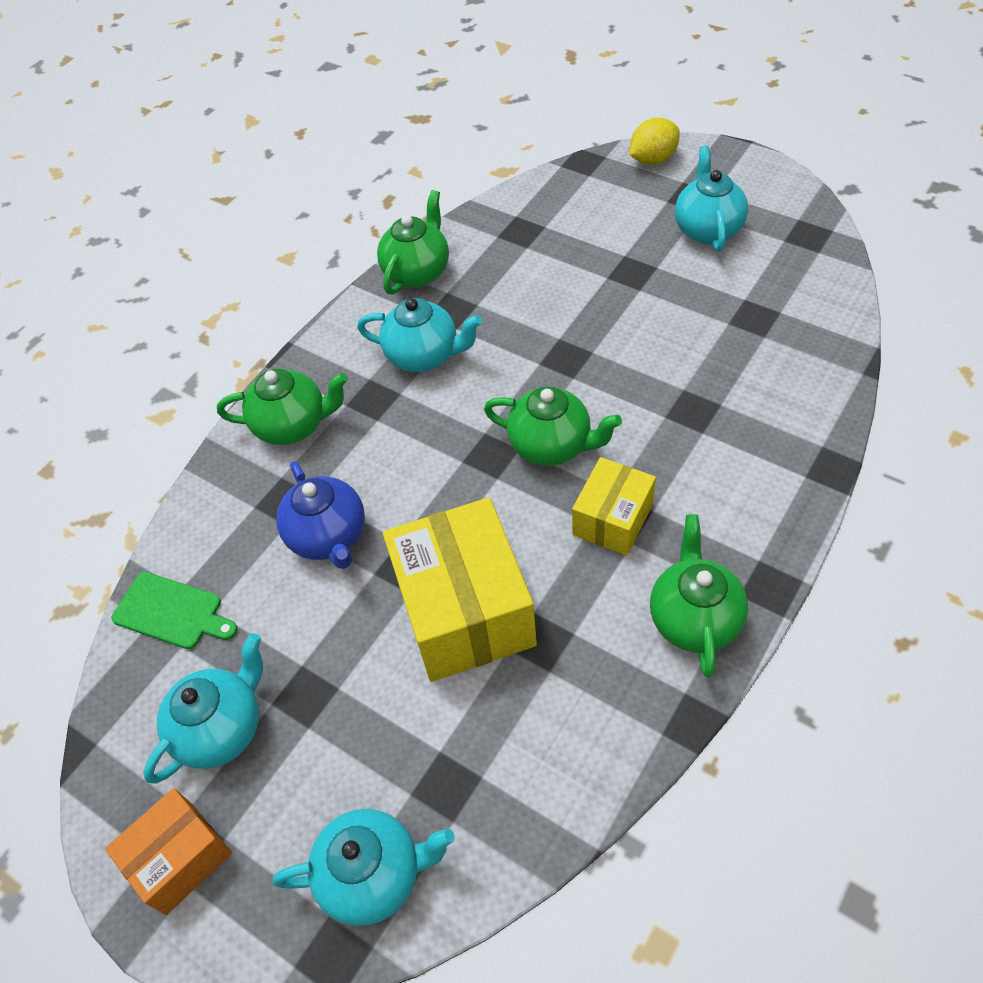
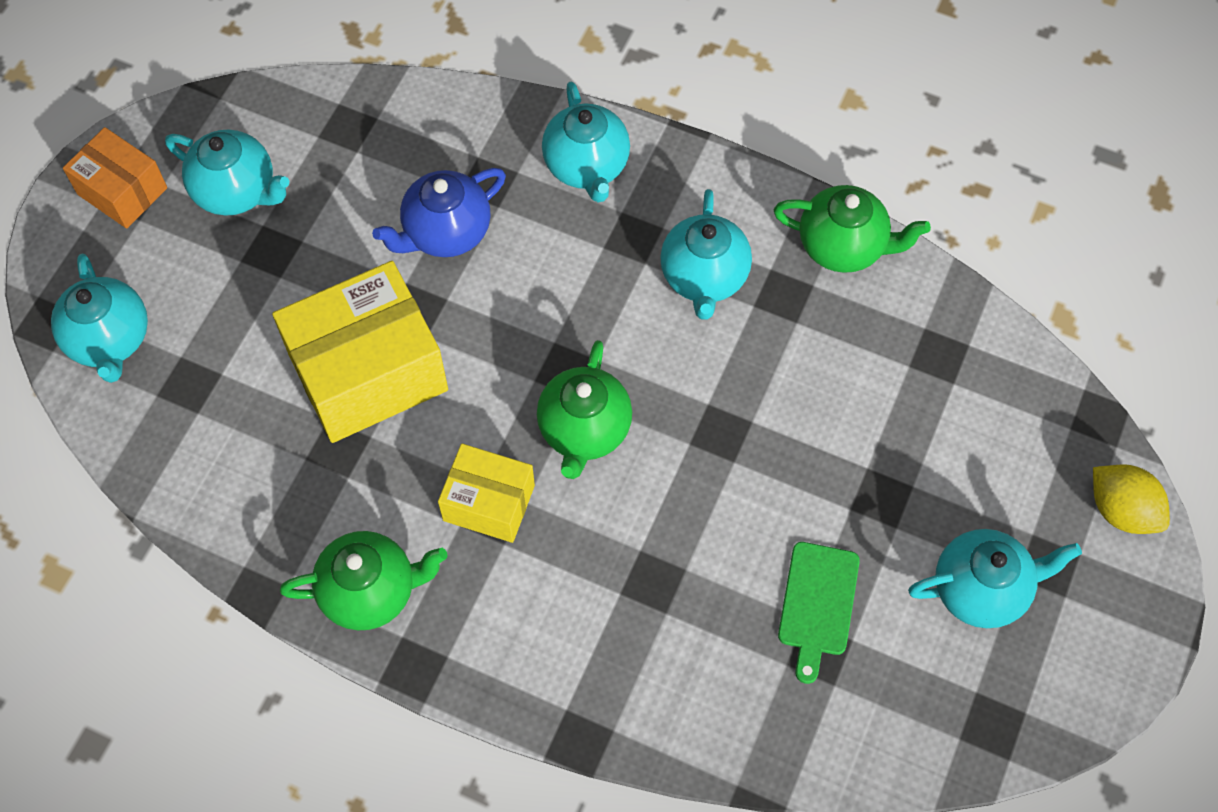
camera: 75 degrees right, 10 degrees up
(172, 612) = (352, 118): green cutting board -> green cutting board (817, 604)
(293, 425) = (587, 167): green teapot -> turquoise teapot

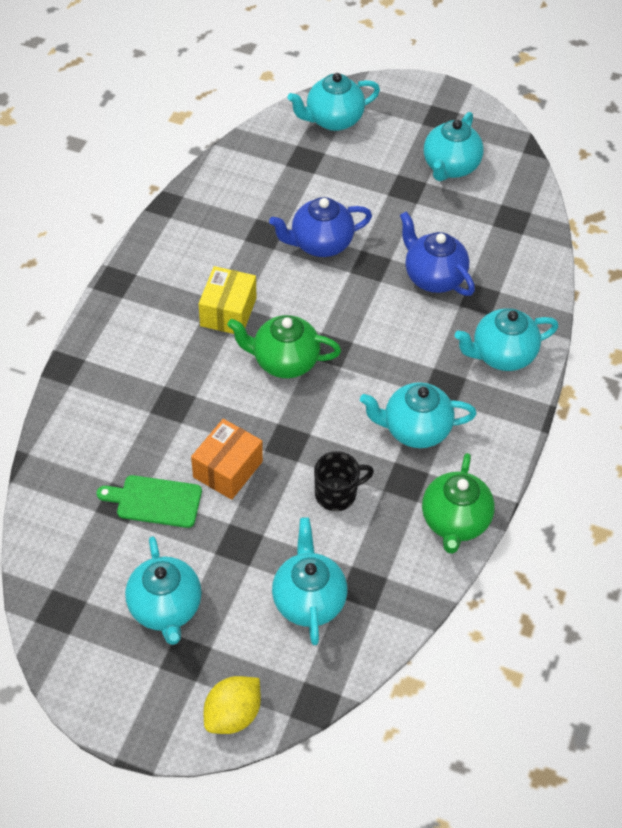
camera: 85 degrees right, 10 degrees down
(122, 191) = (442, 113): orange box -> orange box (228, 469)
(368, 372) = (320, 244): yellow box -> blue teapot
(370, 591) = (166, 256): green teapot -> none
(803, 376) = (337, 494): none -> black mug
(960, 417) = (309, 600): none -> turquoise teapot

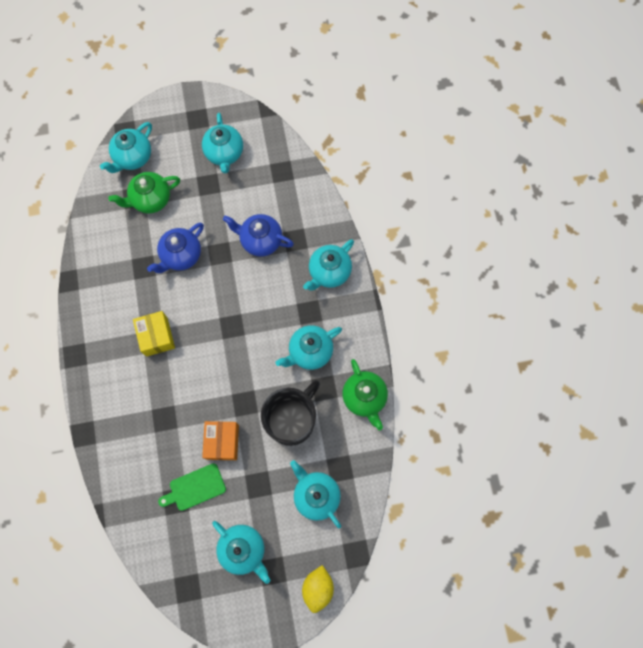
camera: 30 degrees left, 20 degrees up
(284, 361) = (210, 351): green teapot -> green teapot (151, 199)
(337, 494) = (292, 420): black mug -> black mug, size x1.82

